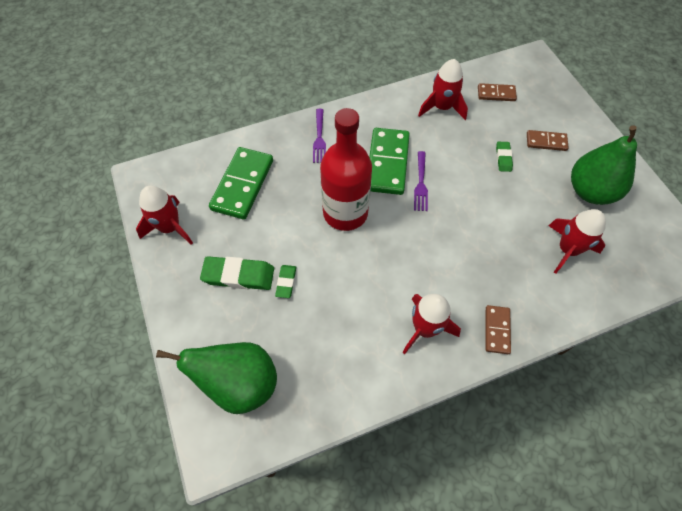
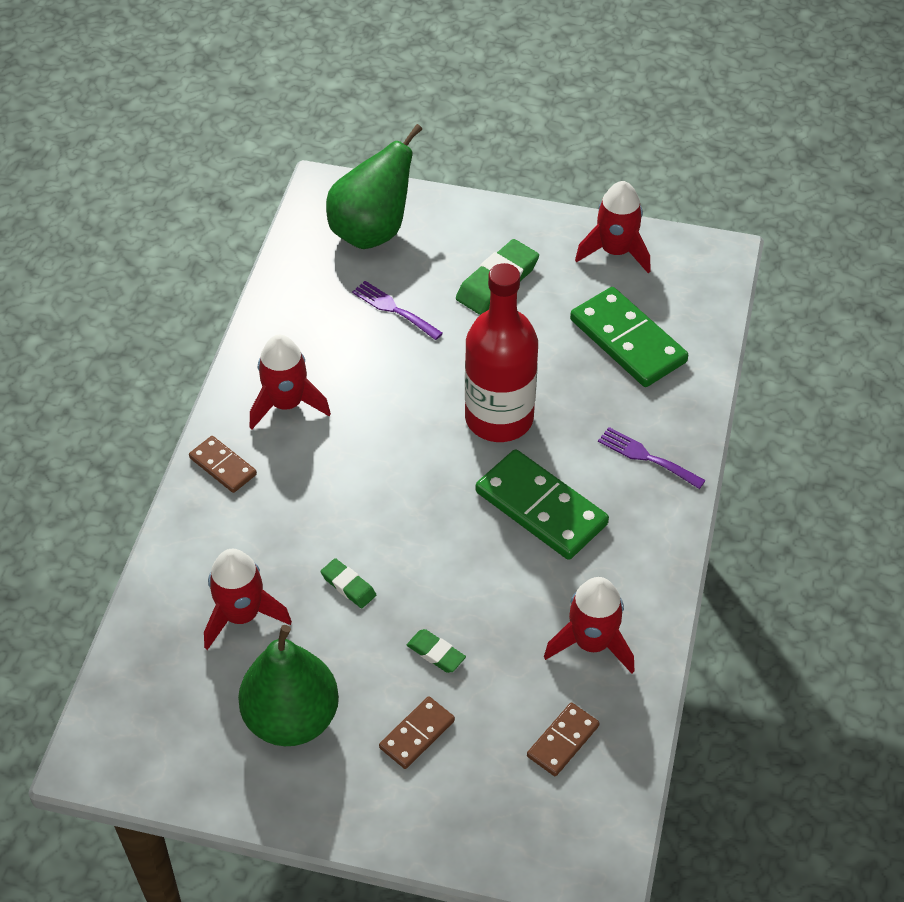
camera: 125 degrees right, 10 degrees down
(286, 282) = (452, 317): green eraser -> green eraser (348, 586)
(421, 184) = (476, 524): purple fork -> purple fork (394, 309)

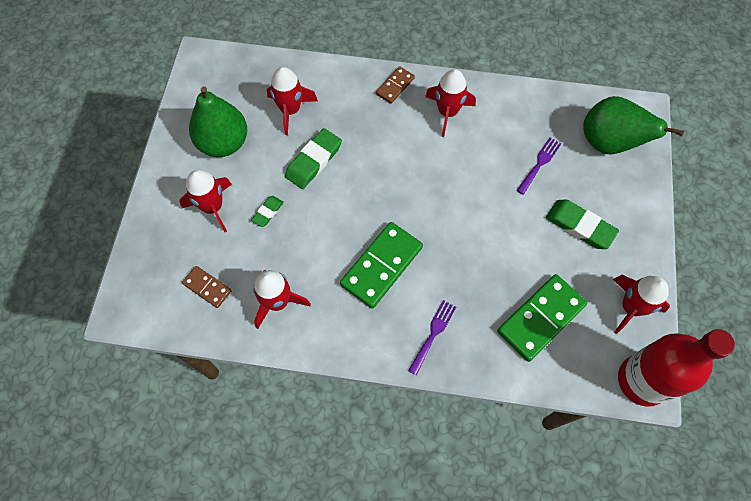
camera: 85 degrees right, 15 degrees up
(348, 586) = (313, 161): green eraser -> green eraser, size x1.83
(417, 734) = (213, 207): brown domino -> red rocket
(499, 418) = (454, 235): red bottle -> red bottle (642, 381)

